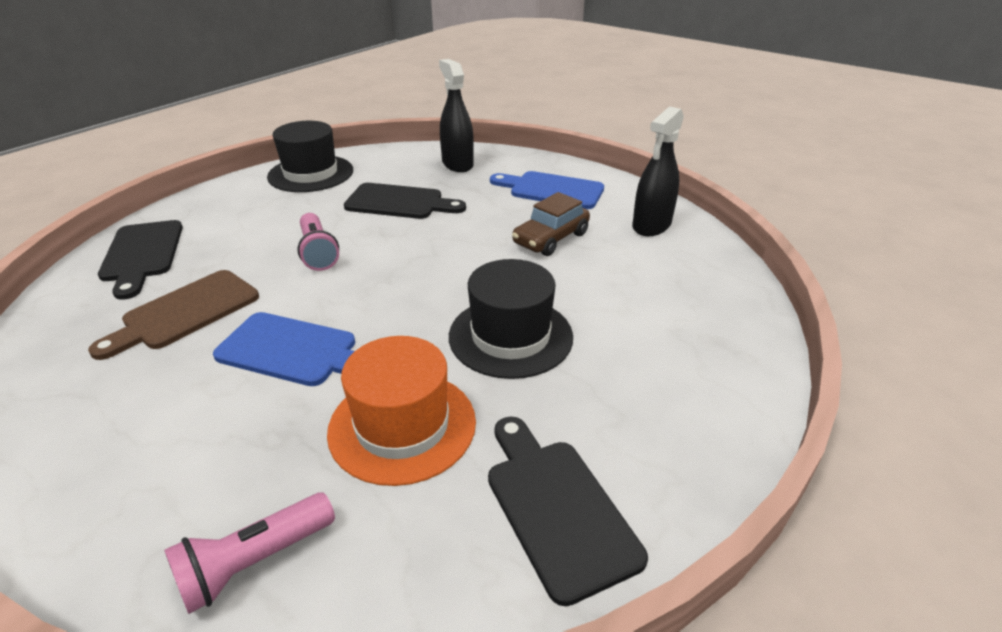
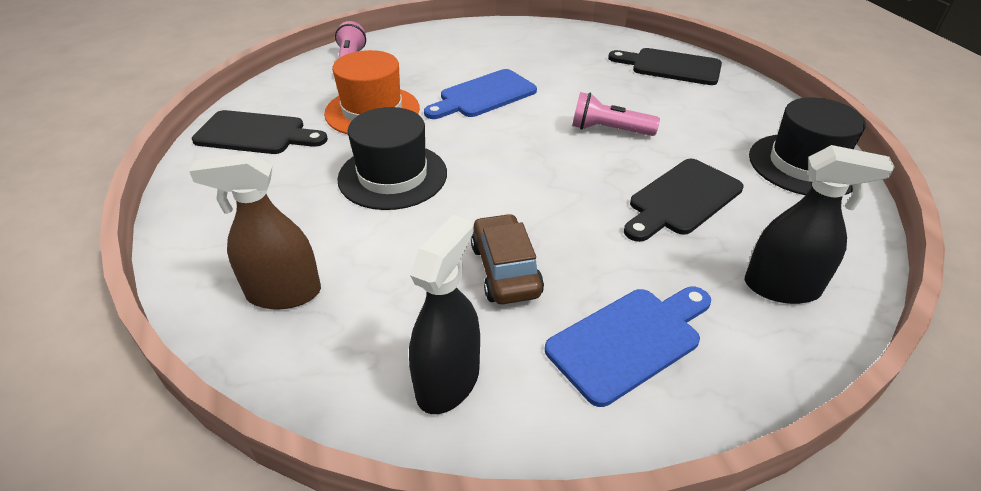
camera: 125 degrees right, 5 degrees up
(185, 312) = (570, 71): brown cutting board -> none
(651, 225) = (448, 381): black spray bottle -> black spray bottle turned 45 degrees clockwise
(695, 312) = (284, 293): none -> brown spray bottle

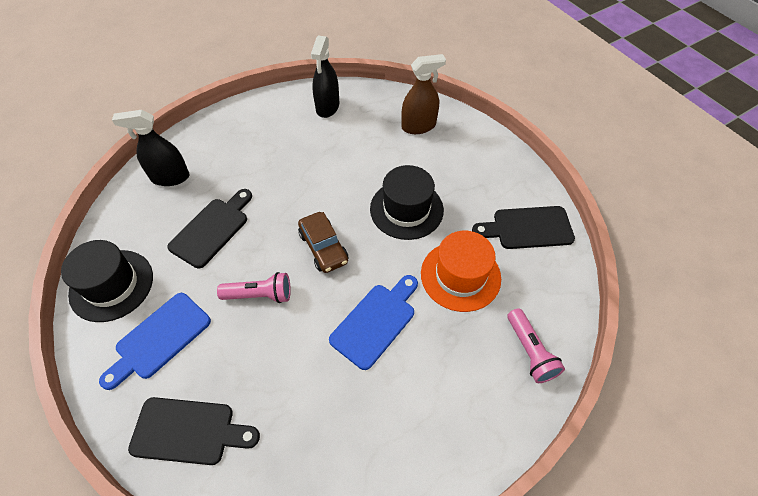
camera: 165 degrees right, 15 degrees up
(505, 270) = (315, 158): brown car -> brown car (323, 247)
(629, 340) = (252, 136): blue cutting board -> blue cutting board (159, 338)

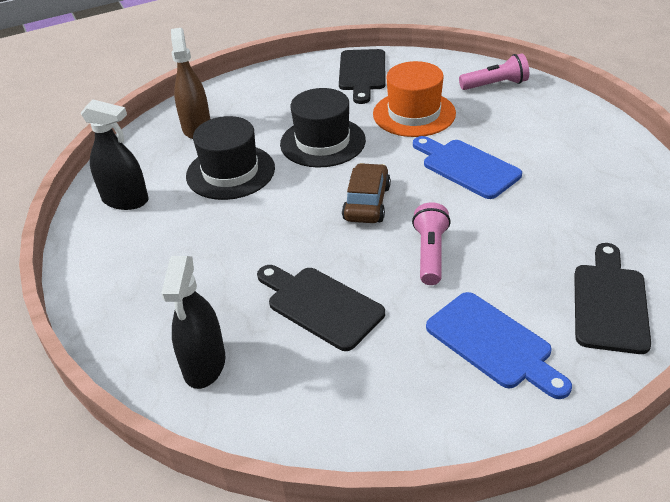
camera: 80 degrees left, 15 degrees down
(111, 285) = (406, 412): black hat -> black hat (230, 172)
(323, 247) = (367, 203): brown car -> brown car turned 60 degrees counterclockwise

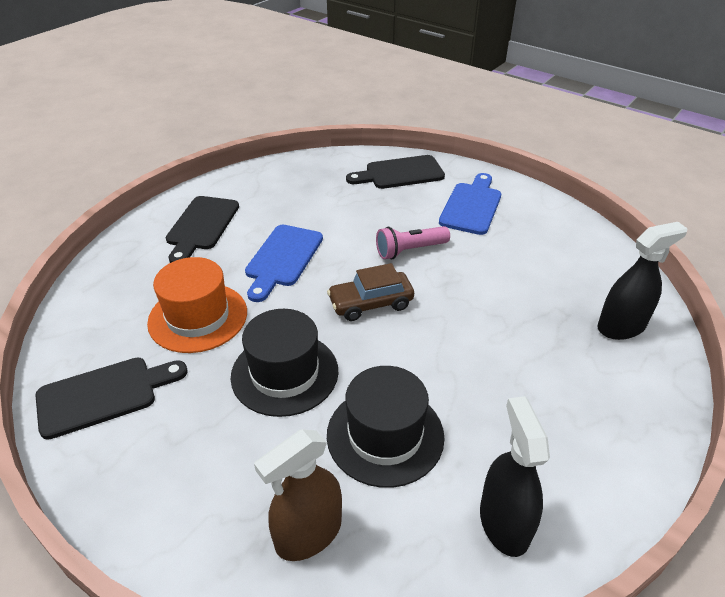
camera: 120 degrees left, 0 degrees up
(320, 305) = (510, 288): black cutting board -> black cutting board (201, 226)
(495, 85) = (119, 273): pink flashlight -> none

